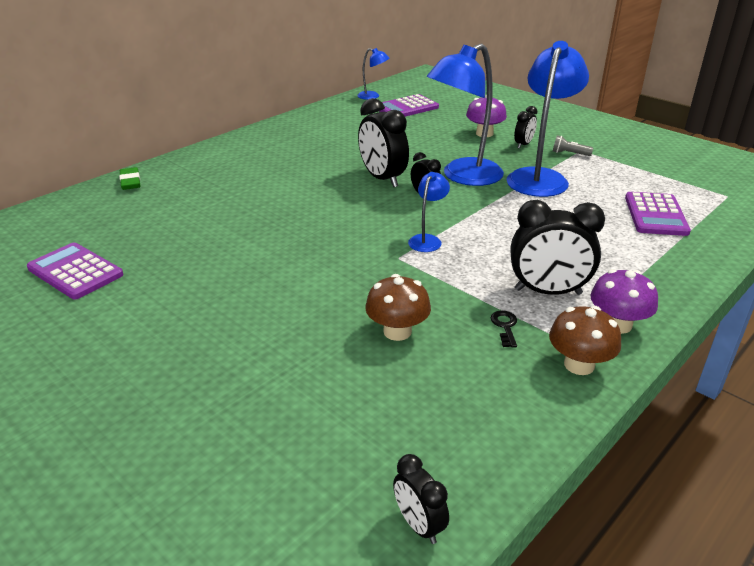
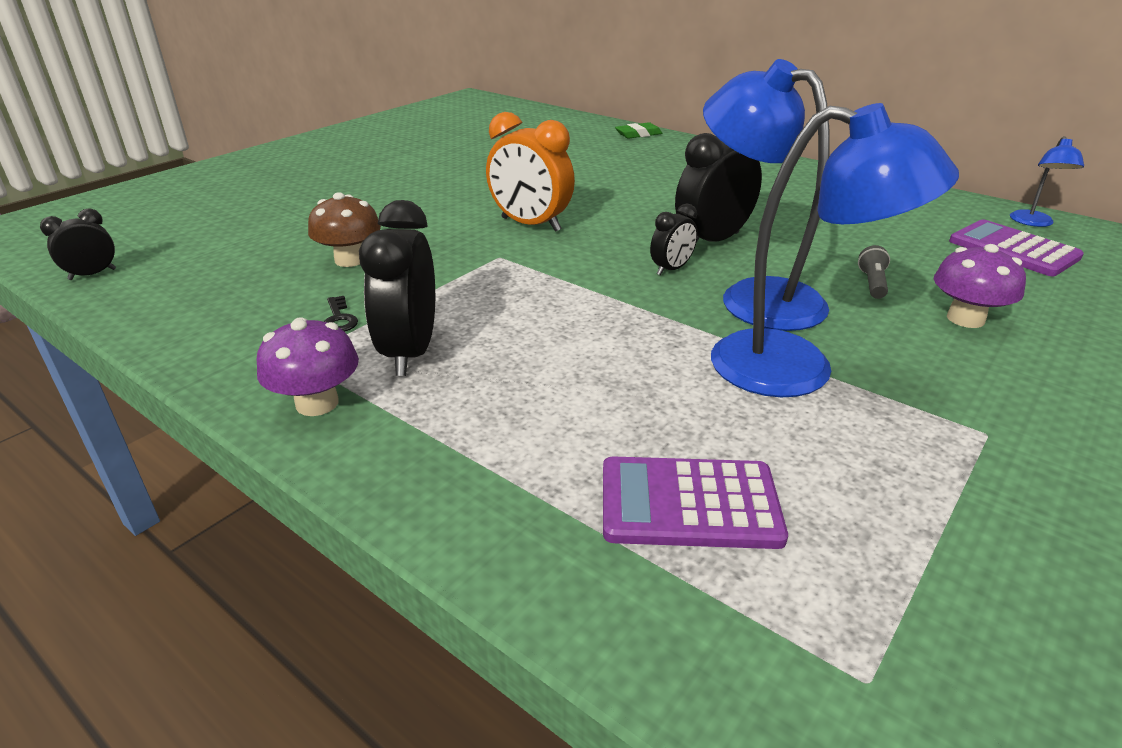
camera: 85 degrees right, 0 degrees up
(75, 272) = (472, 140): purple calculator -> none
(337, 242) = (530, 224): none -> orange clock
(427, 240) = (544, 272): blue lamp -> none
(505, 327) = (339, 318): black key -> black key turned 75 degrees clockwise
(523, 145) = (948, 359): black clock -> none
(569, 153) = (950, 414): grey flashlight -> grey flashlight (872, 283)
(579, 365) = (246, 363): brown mushroom -> none

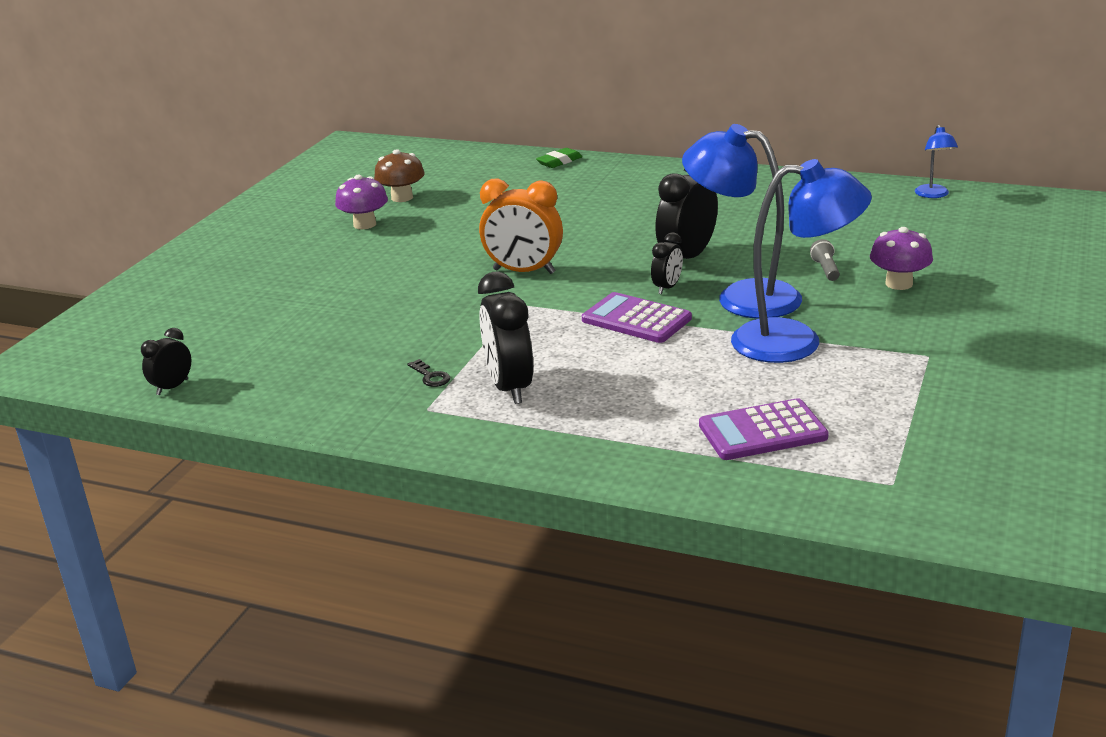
camera: 15 degrees left, 5 degrees down
(317, 403) = (472, 432): purple mushroom -> purple mushroom (364, 224)
(350, 260) = (392, 331): brown mushroom -> brown mushroom (402, 197)
(1013, 249) = (922, 221): purple calculator -> purple calculator (636, 319)

